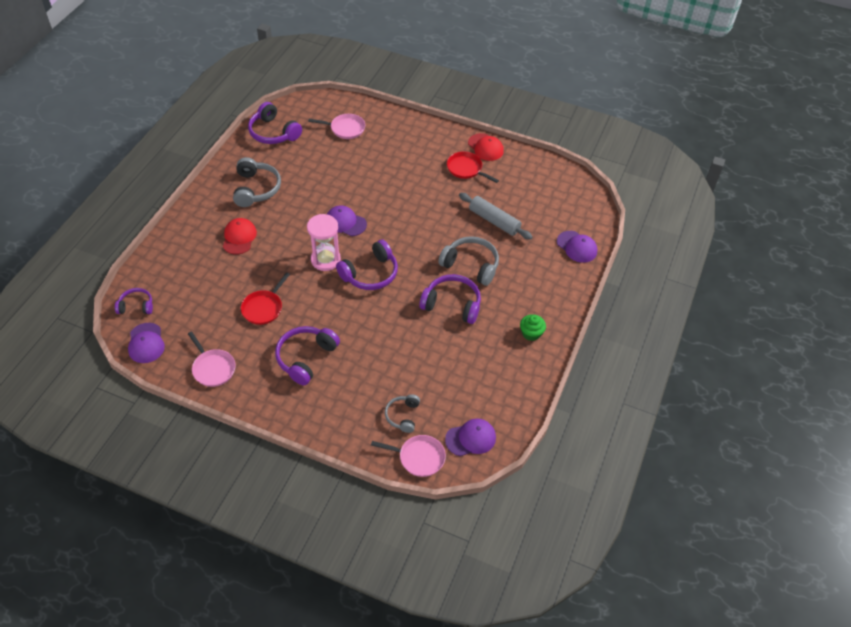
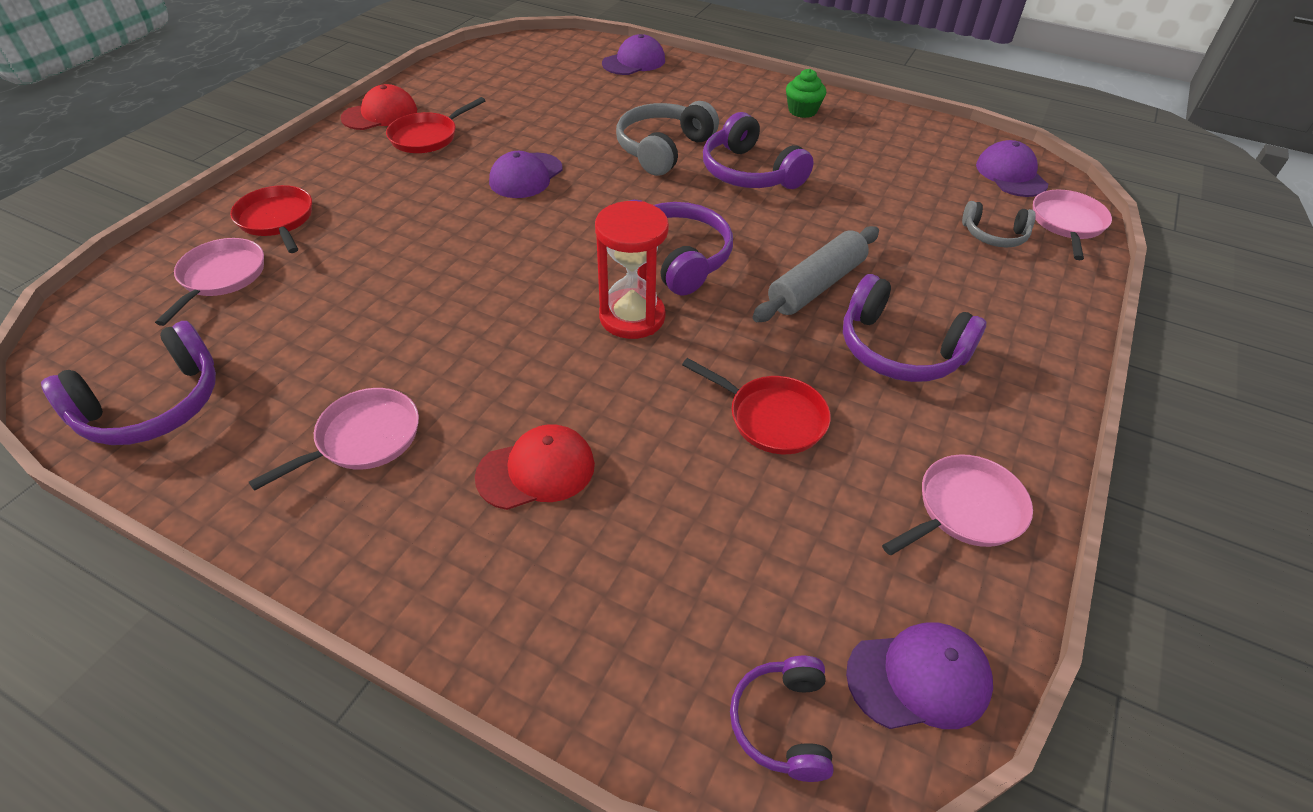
camera: 85 degrees left, 5 degrees down
(239, 237) = (536, 470): red cap -> red cap turned 150 degrees clockwise
(256, 189) = (363, 439): grey headphones -> pink pan
(325, 260) = (632, 317): pink hourglass -> red hourglass
(345, 222) = (527, 286): purple cap -> purple cap (526, 176)
(386, 134) = (277, 220): none -> red pan
(452, 304) = (749, 173): purple headphones -> purple headphones turned 60 degrees counterclockwise
(494, 221) = (565, 121): grey rolling pin -> grey rolling pin (816, 286)

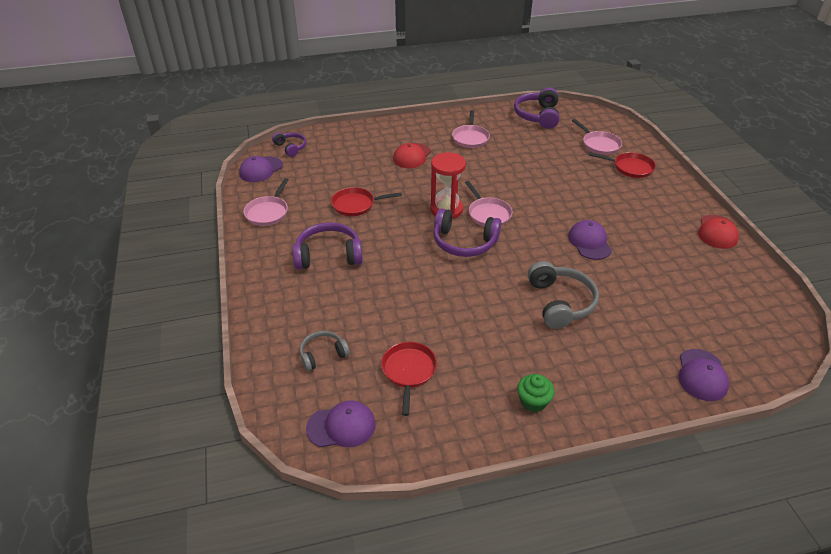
camera: 140 degrees right, 5 degrees down
(427, 137) = (670, 234): red pan -> red pan (409, 371)
(749, 173) = (495, 316): purple headphones -> none
(816, 286) = (389, 265): grey rolling pin -> none
(1011, 174) = (341, 426): purple cap -> purple cap turned 45 degrees counterclockwise
(1067, 223) = (282, 395): pink pan -> pink pan (488, 214)

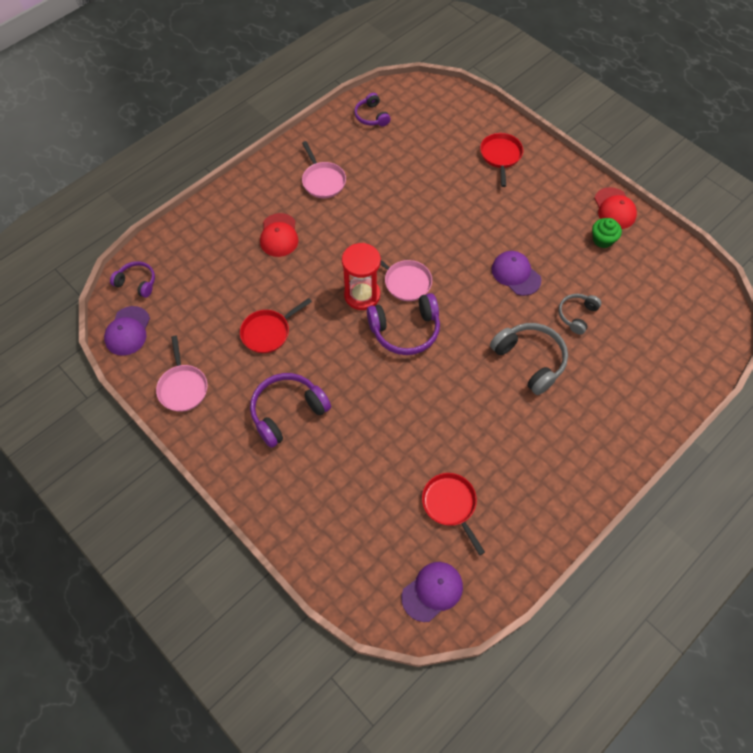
camera: 30 degrees left, 20 degrees up
(323, 355) = (365, 529): grey headphones -> grey headphones (576, 315)
(533, 401) = (566, 478): green cupcake -> green cupcake (602, 239)
(537, 116) = (371, 116): purple headphones -> purple headphones, size x0.60
(599, 145) = (455, 135): pink pan -> none
(630, 168) = (500, 156): red pan -> red pan turned 75 degrees counterclockwise
(702, 375) = (675, 380): purple cap -> none

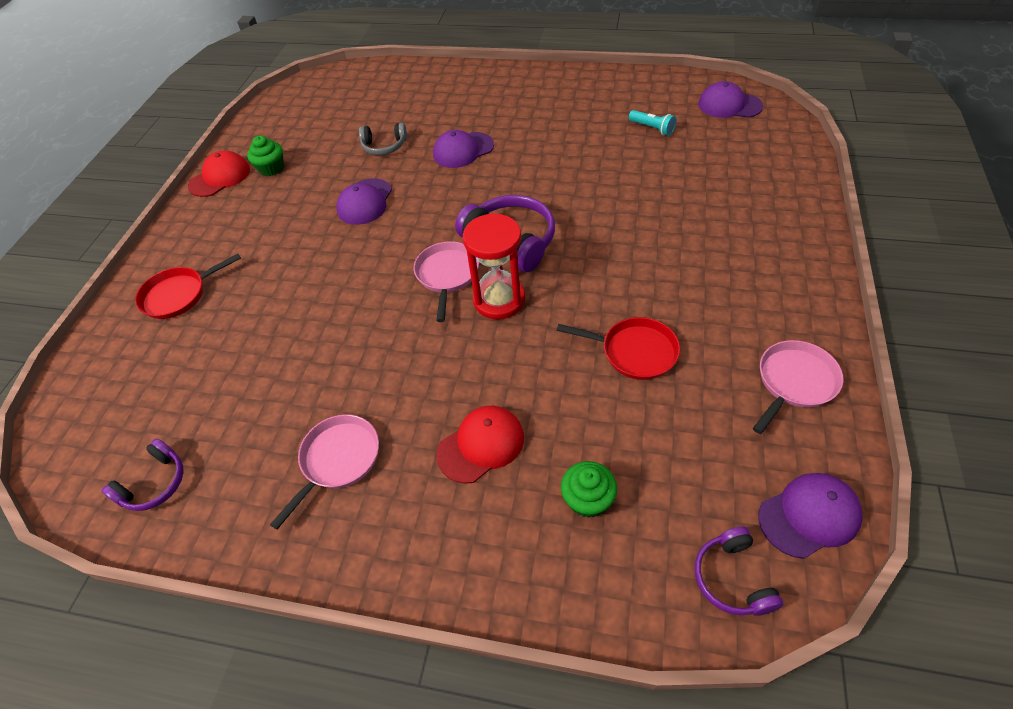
camera: 120 degrees left, 10 degrees down
(215, 257) = (587, 499): none -> green cupcake
(287, 412) = (703, 271): purple headphones -> none
(450, 505) = (652, 128): red pan -> turquoise flashlight
(530, 360) = (463, 150): grey headphones -> purple cap

